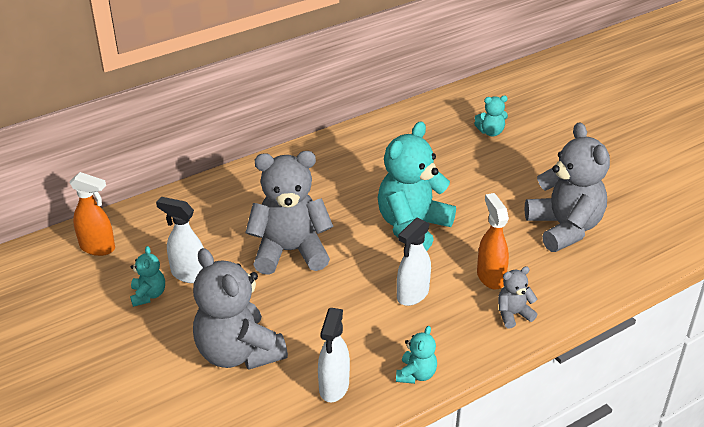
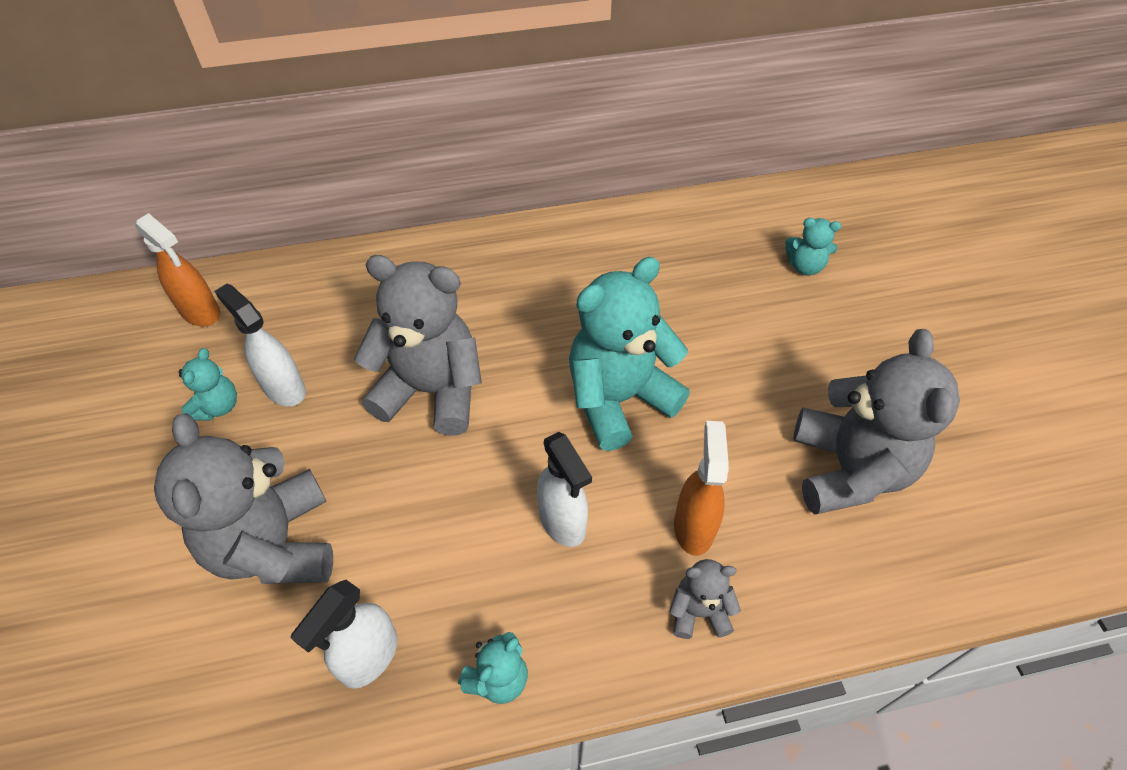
camera: 20 degrees right, 15 degrees up
(412, 295) = (562, 522): white spray bottle -> white spray bottle turned 90 degrees counterclockwise

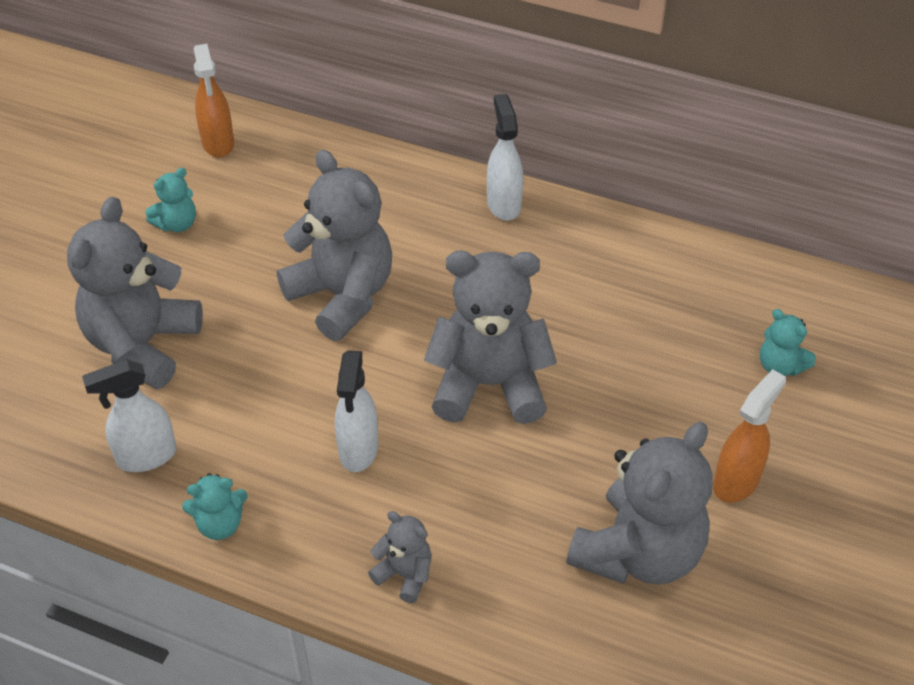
camera: 35 degrees right, 5 degrees down
(284, 388) = (234, 235): white spray bottle -> white spray bottle (503, 204)
(619, 399) = (489, 385): turquoise teddy bear -> grey teddy bear
(693, 527) = (459, 515): orange spray bottle -> orange spray bottle (736, 481)

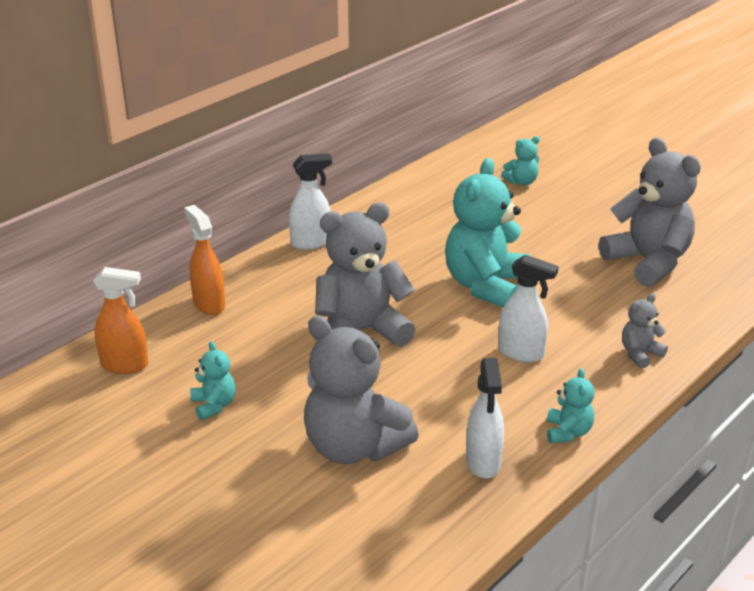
camera: 70 degrees left, 15 degrees down
(489, 385) = (486, 286): grey teddy bear -> turquoise teddy bear
(503, 204) = (311, 243): white spray bottle -> white spray bottle turned 150 degrees clockwise
(736, 481) = (605, 217): orange spray bottle -> orange spray bottle (209, 304)

